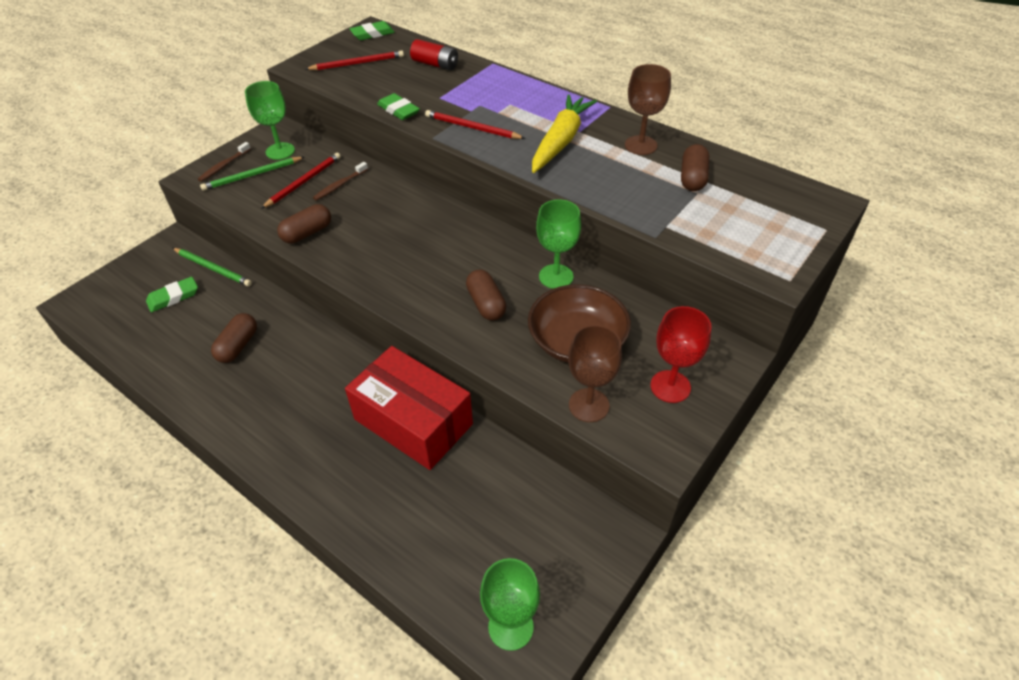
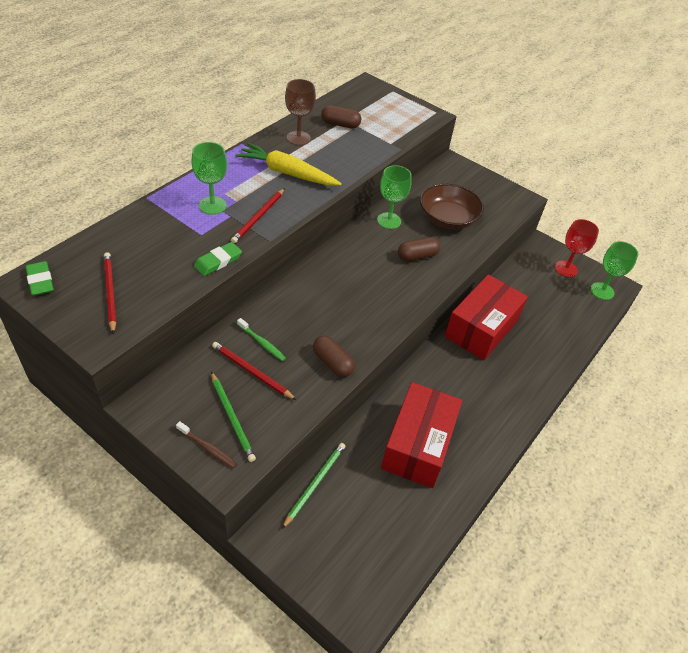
camera: 95 degrees left, 0 degrees up
(173, 297) = (356, 513): green eraser -> none
(238, 346) = (418, 445): brown capsule -> red box
(280, 151) = (190, 397): green goblet -> green goblet (212, 205)
(340, 185) = (262, 343): brown toothbrush -> green toothbrush
(435, 64) = (135, 234): red battery -> none
(588, 405) = (496, 220): brown goblet -> none
(670, 386) = (478, 188): red goblet -> red goblet (566, 269)

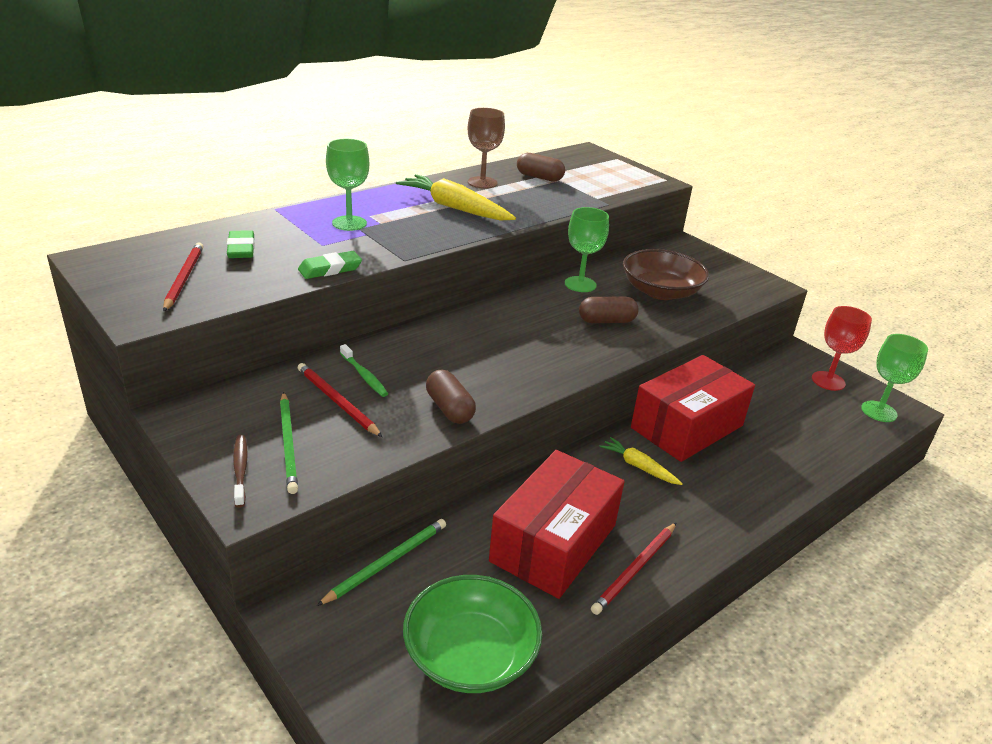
camera: 15 degrees right, 15 degrees down
(40, 281) = (109, 259): green eraser -> green eraser (241, 248)
(208, 448) = (240, 470): brown toothbrush -> brown toothbrush turned 150 degrees counterclockwise
(258, 217) = (400, 239): red pencil -> red pencil (635, 570)
(389, 542) = (470, 655): none -> green bowl
(457, 370) = (638, 467): none -> yellow carrot

